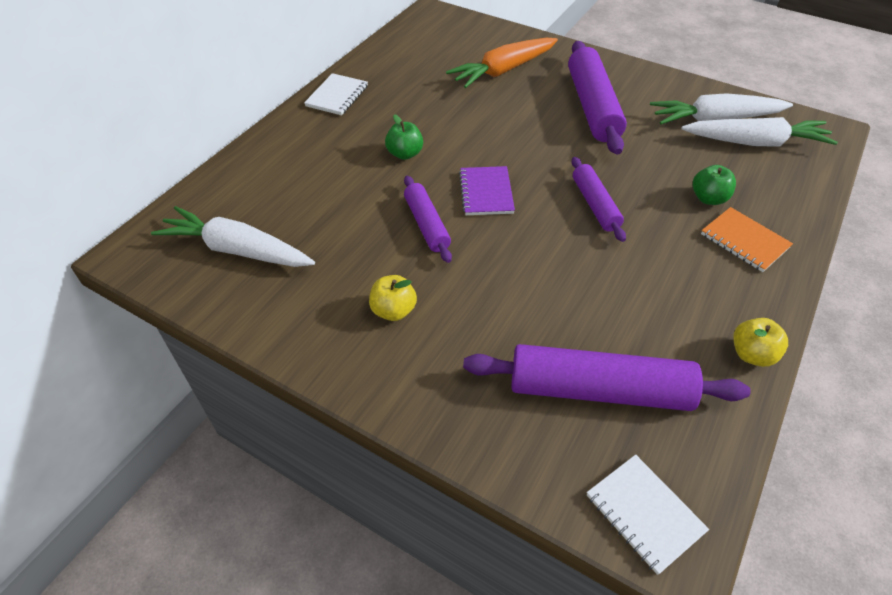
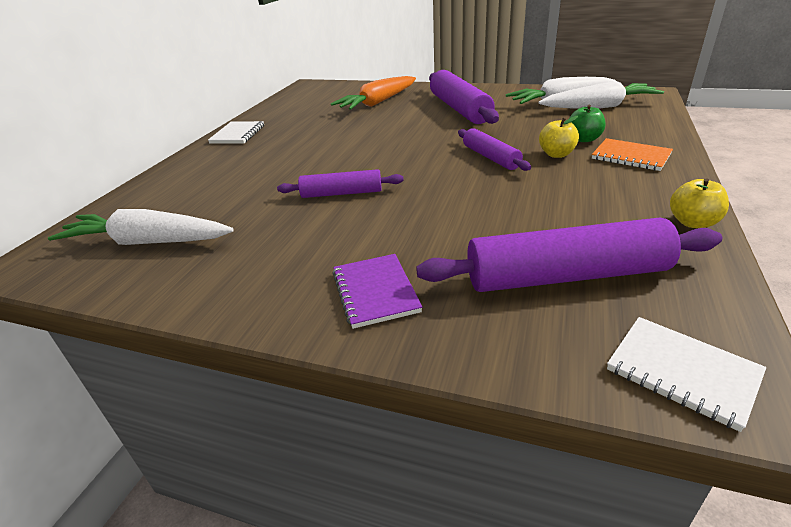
camera: 10 degrees left, 15 degrees down
(393, 310) = (326, 256): yellow apple -> yellow apple (556, 154)
(405, 154) = (308, 156): green apple -> none
(427, 224) = (341, 193): purple rolling pin -> purple rolling pin turned 60 degrees counterclockwise
(486, 192) = (390, 166): purple notebook -> purple notebook (375, 292)

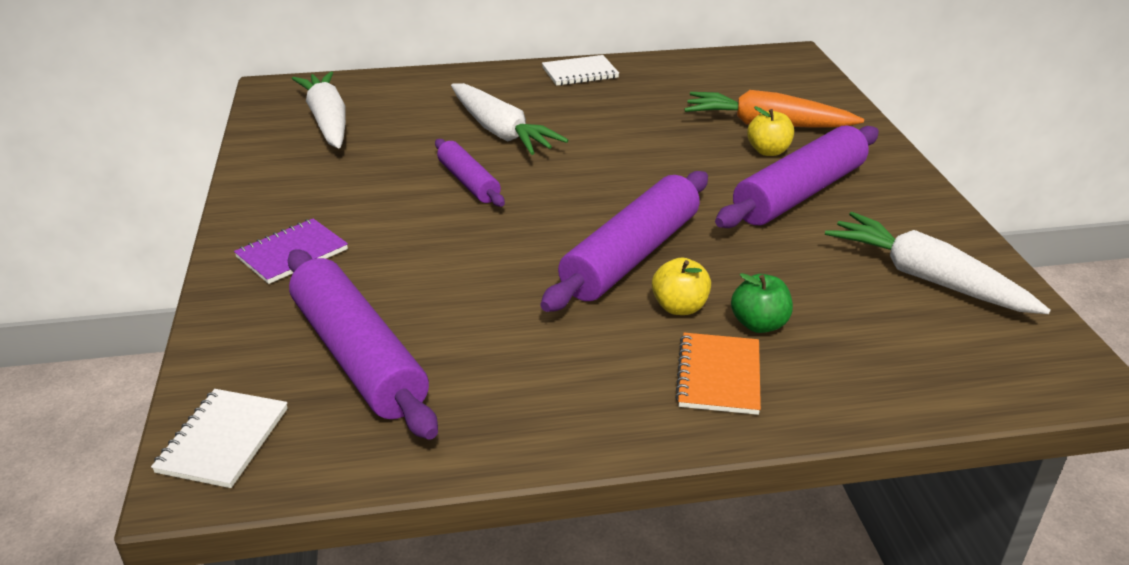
camera: 60 degrees right, 0 degrees up
(490, 157) = (631, 256): purple rolling pin -> purple rolling pin, size x1.75
(599, 107) = (934, 323): white carrot -> white carrot (500, 132)
(692, 222) = (524, 443): yellow apple -> yellow apple (768, 151)

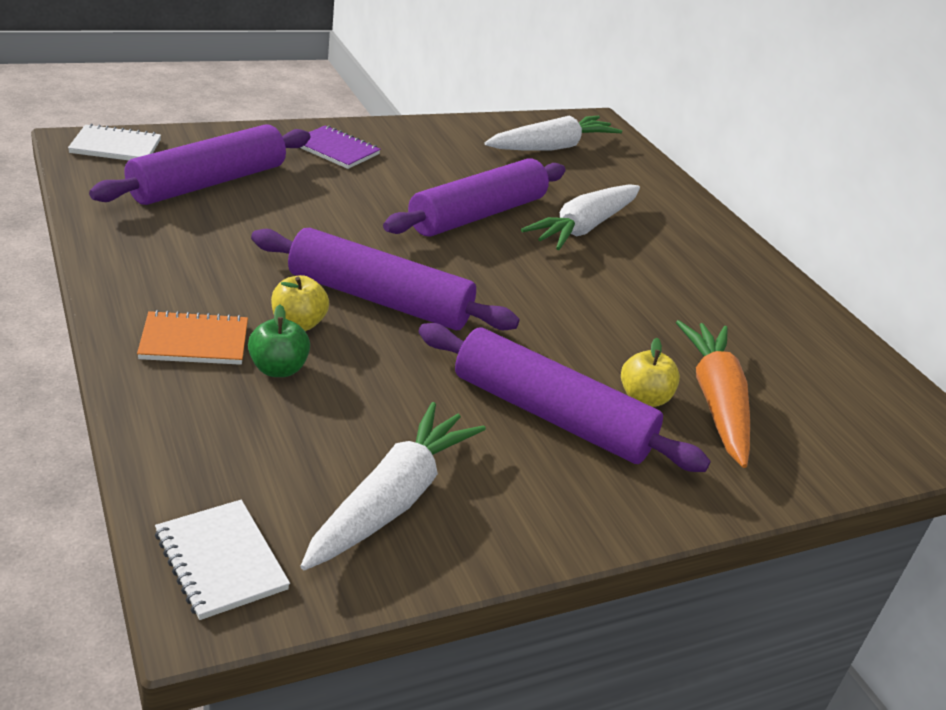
camera: 70 degrees right, 0 degrees up
(469, 182) = (478, 215): purple rolling pin -> purple rolling pin, size x1.75
(580, 73) = (753, 271): white notebook -> white notebook (220, 561)

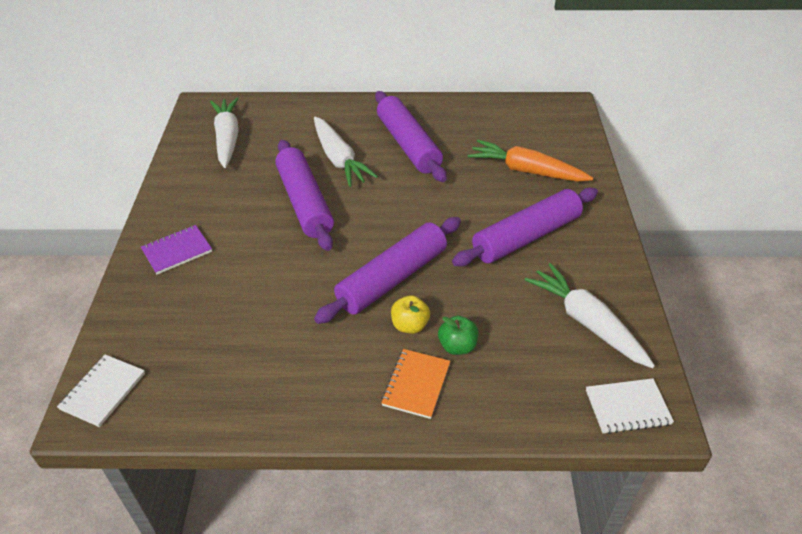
camera: 60 degrees left, 10 degrees up
(208, 182) = (196, 339): purple rolling pin -> purple rolling pin (408, 145)
(644, 398) = (518, 196): yellow apple -> none

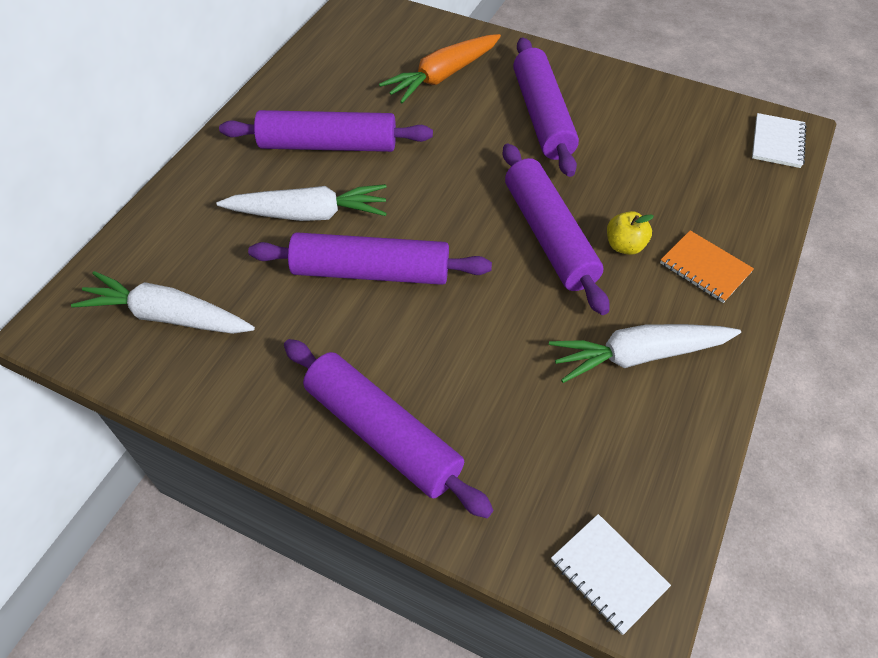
camera: 65 degrees left, 10 degrees up
(177, 251) = (382, 433): purple notebook -> purple rolling pin
(457, 346) = (667, 220): green apple -> none
(586, 322) = (673, 125): white carrot -> white carrot (638, 355)

